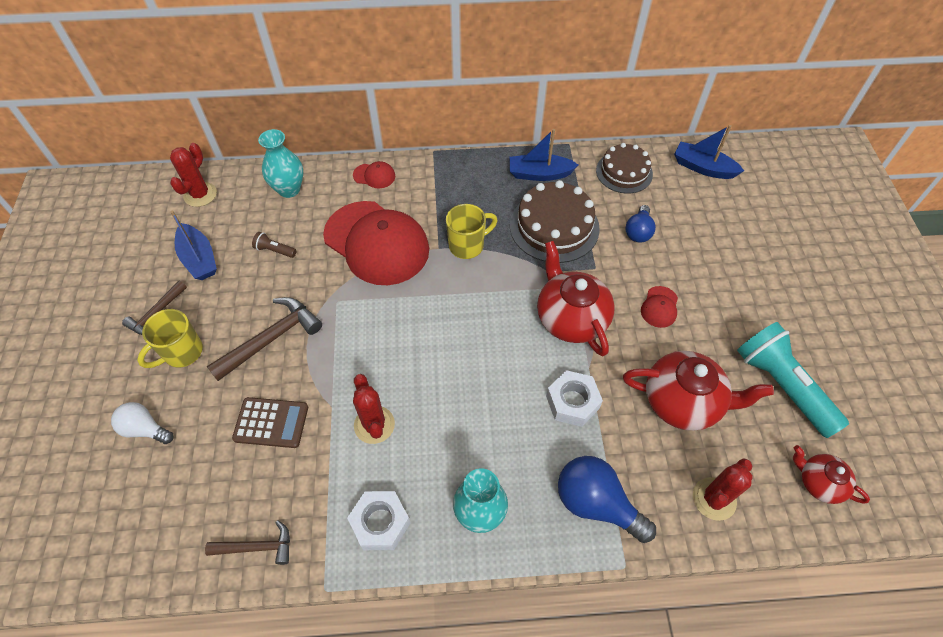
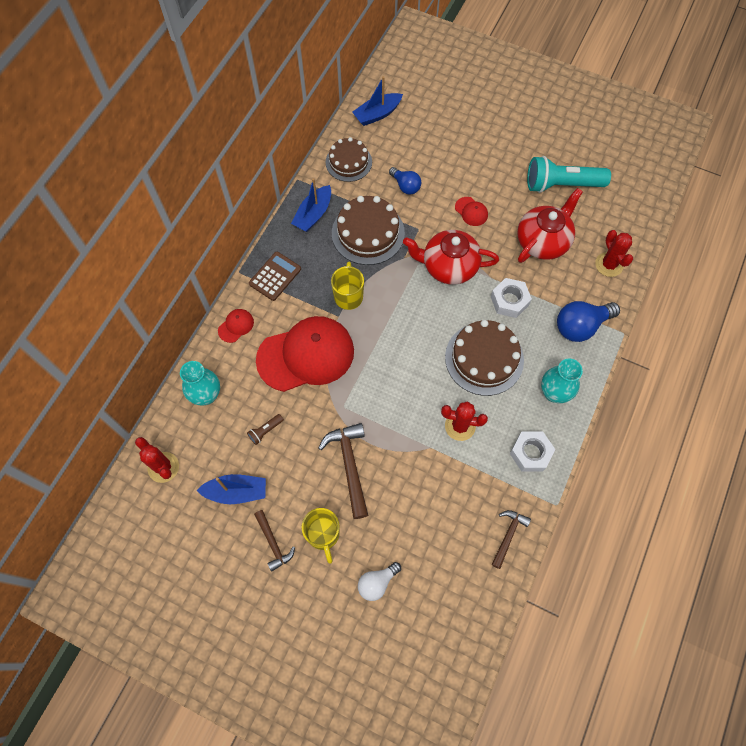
camera: 60 degrees left, 10 degrees up
(271, 423) = (421, 492): brown calculator -> brown calculator (275, 276)
(477, 410) = (484, 358): none -> brown cake
(819, 482) = (626, 208): red teapot -> none

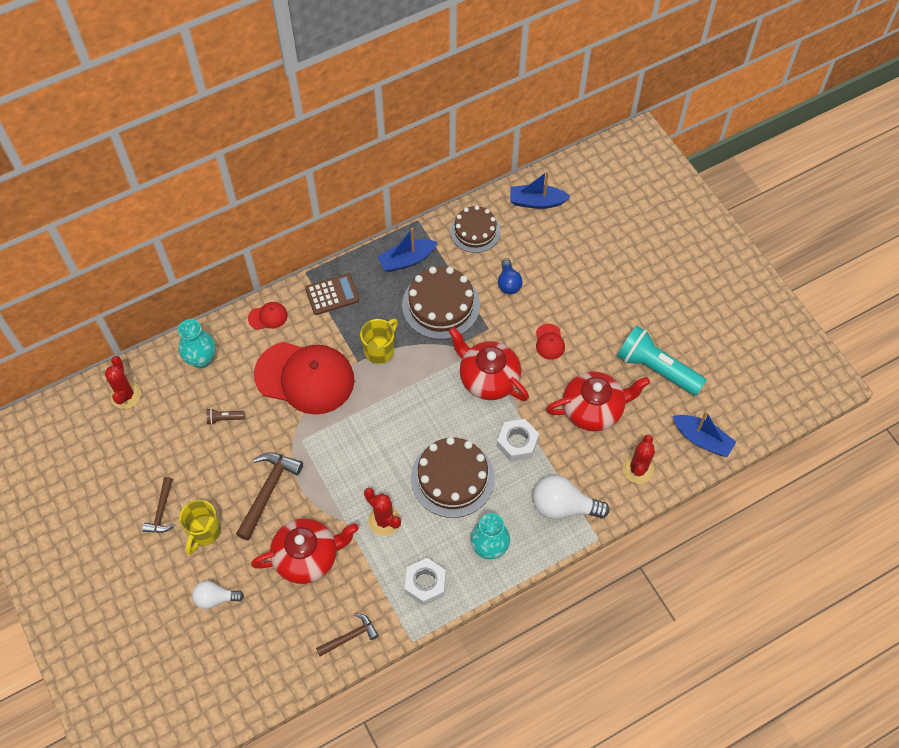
camera: 35 degrees right, 5 degrees down
(236, 492) = (165, 452): blue boat -> blue boat (702, 439)
(424, 496) = (307, 557): none -> red teapot
(580, 326) = (563, 506): blue light bulb -> white light bulb

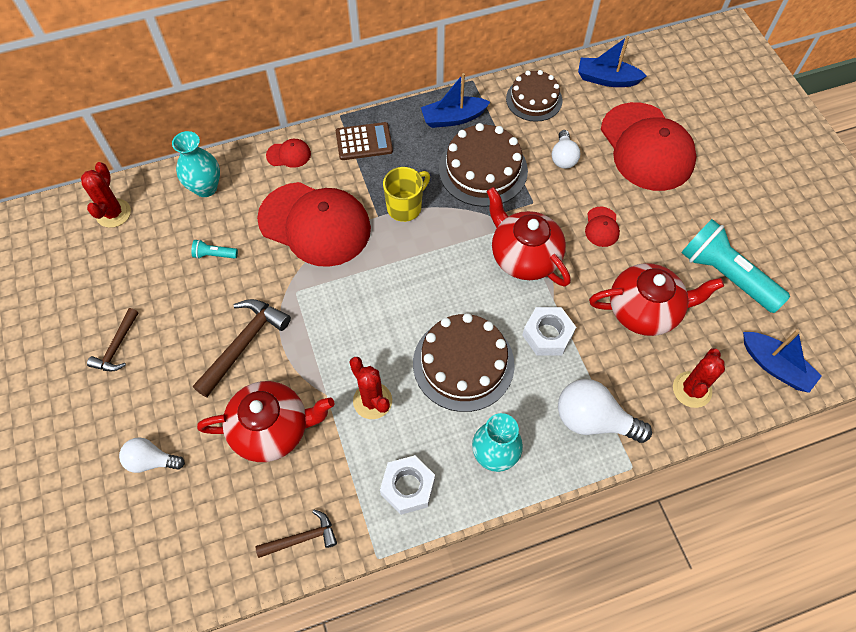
camera: 10 degrees right, 0 degrees up
(204, 532) = (159, 379): yellow mug -> none
(224, 418) = (214, 255): brown flashlight -> turquoise flashlight
(508, 283) = (563, 157): blue light bulb -> white light bulb
(579, 262) = (646, 147): none -> red cap

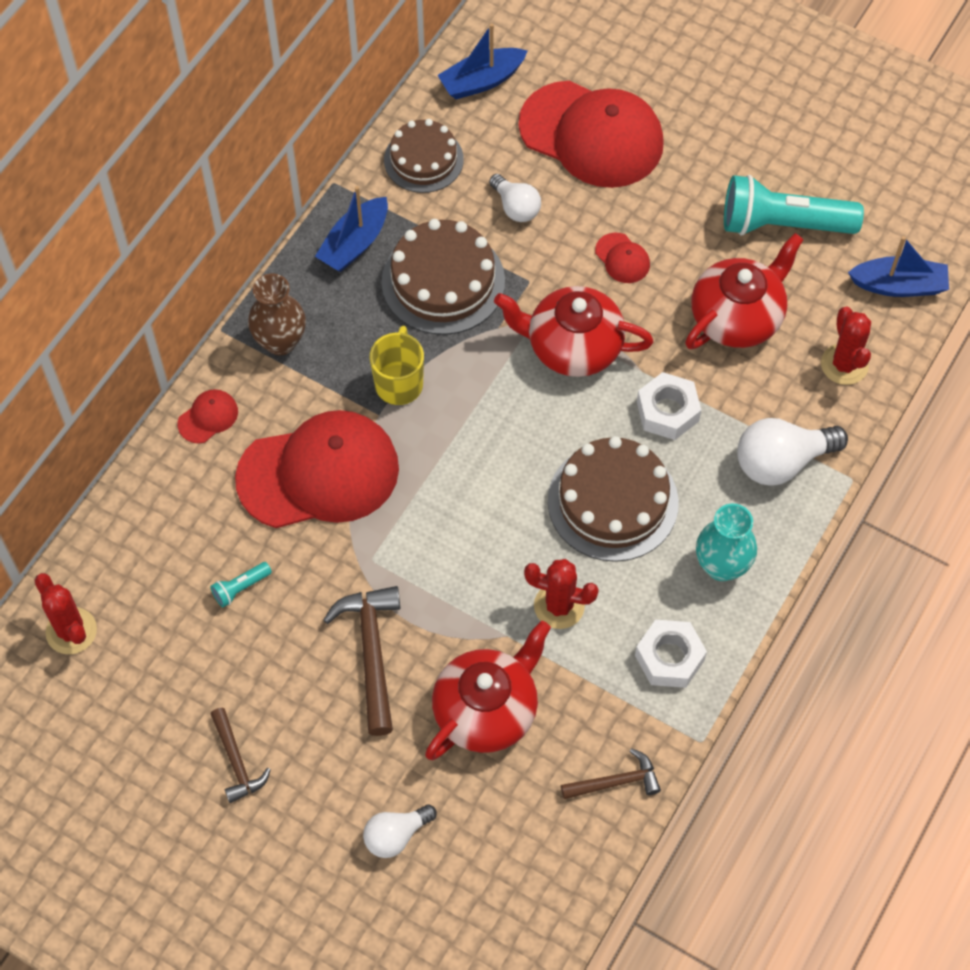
camera: 40 degrees left, 0 degrees up
(205, 188) = (150, 524): turquoise vase -> none
(302, 538) = (616, 782): brown hammer -> brown hammer turned 45 degrees clockwise
(364, 142) = (280, 341): brown calculator -> brown vase

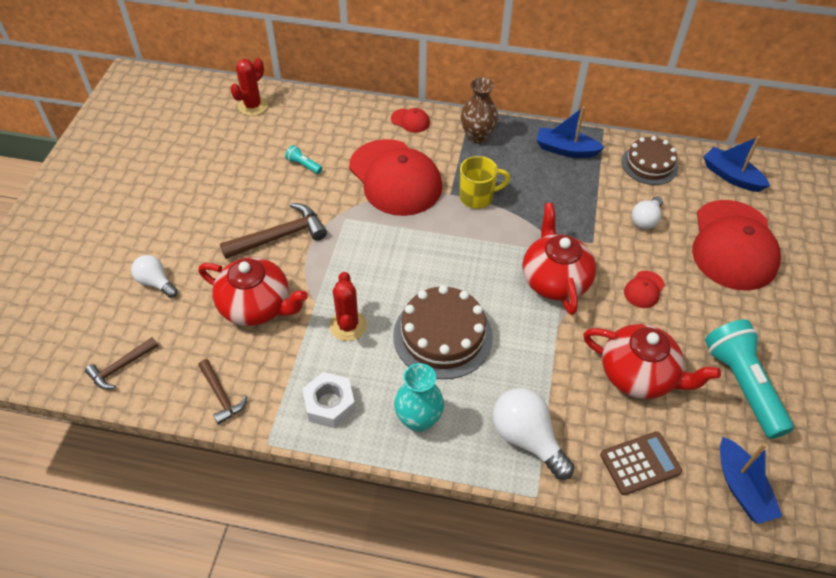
camera: 70 degrees right, 10 degrees down
(237, 761) = (189, 195): brown hammer -> brown hammer (121, 367)
(443, 281) = (564, 198): brown cake -> none
(667, 411) = (532, 350): white nut -> none
(844, 364) = (640, 463): red cactus -> brown calculator

